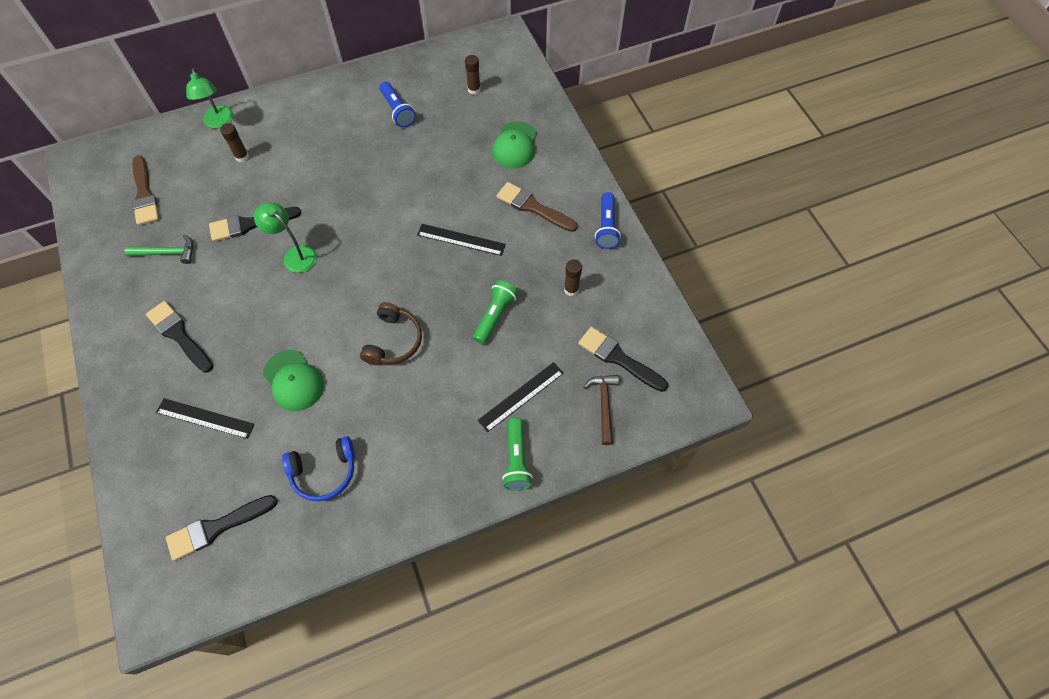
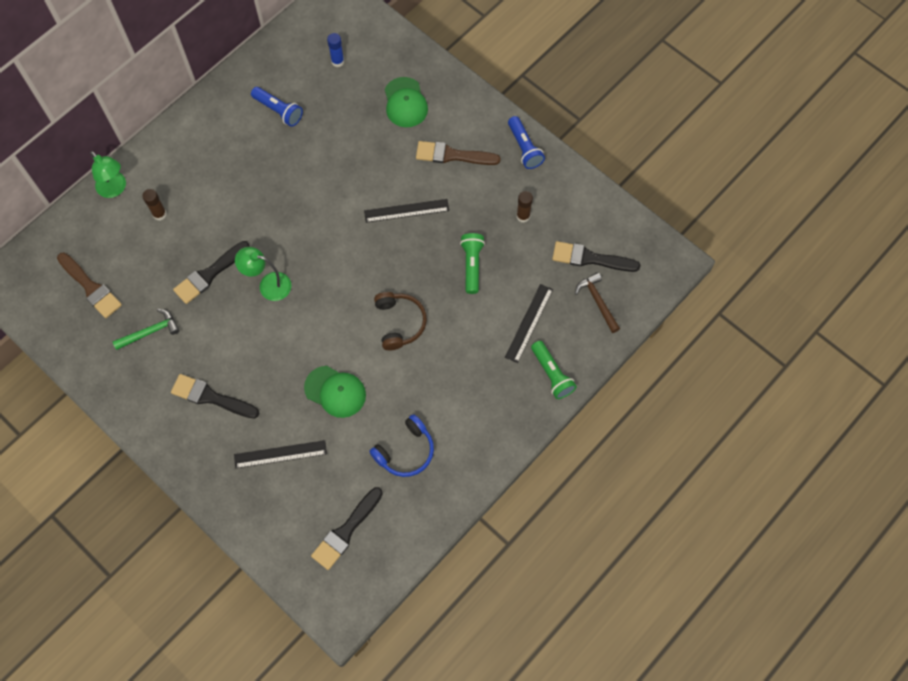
camera: 25 degrees left, 5 degrees up
(474, 90) = (337, 61): brown glue stick -> blue glue stick

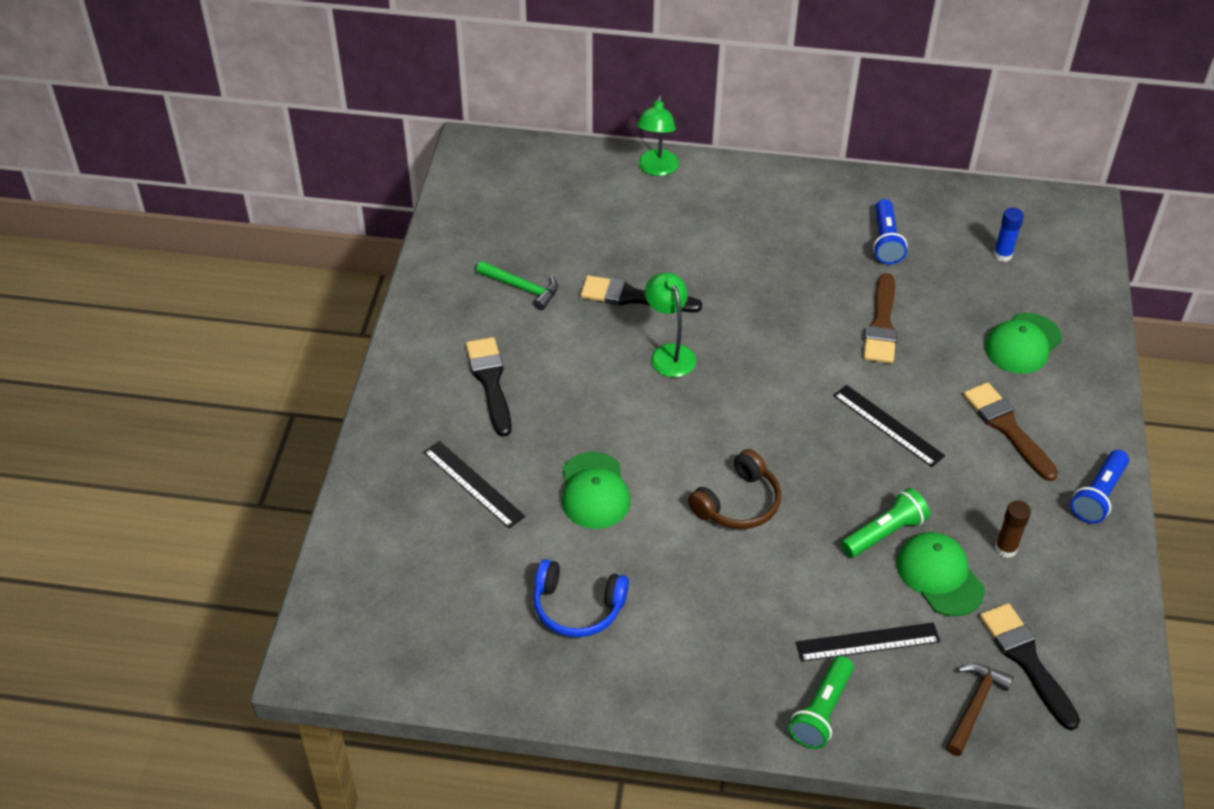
camera: 55 degrees right, 20 degrees down
(91, 287) = (529, 214): brown brush -> brown brush (881, 324)
(159, 214) = (663, 218): brown glue stick -> none
(346, 531) = (426, 605): black brush -> none
(516, 259) = (939, 576): none -> green cap

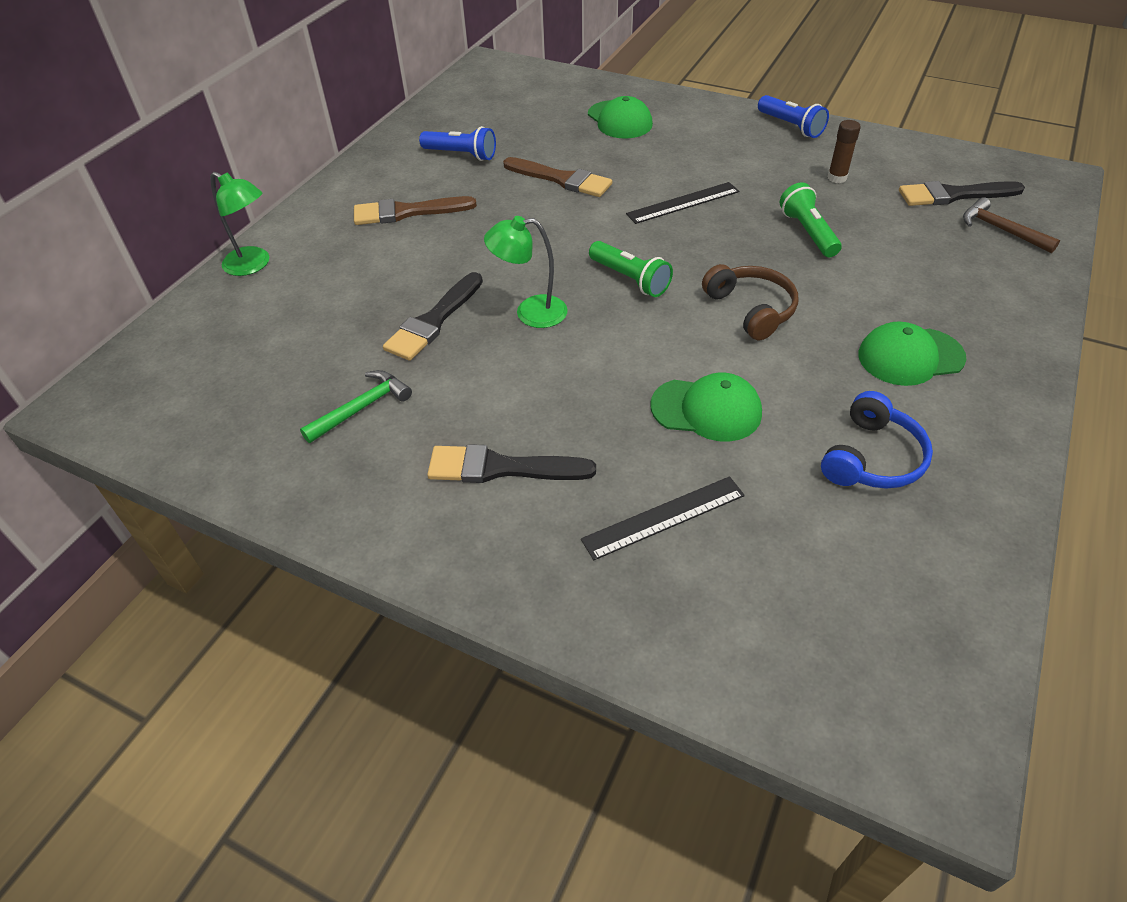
camera: 70 degrees left, 0 degrees up
(822, 711) = (1011, 313): green flashlight -> green flashlight (630, 279)
(867, 642) = (931, 269): black ruler -> none
(939, 576) = (861, 215): green cap -> green cap (910, 356)
(1002, 255) = (516, 106): blue glue stick -> none
(1007, 428) = (708, 148): brown brush -> brown brush (407, 212)

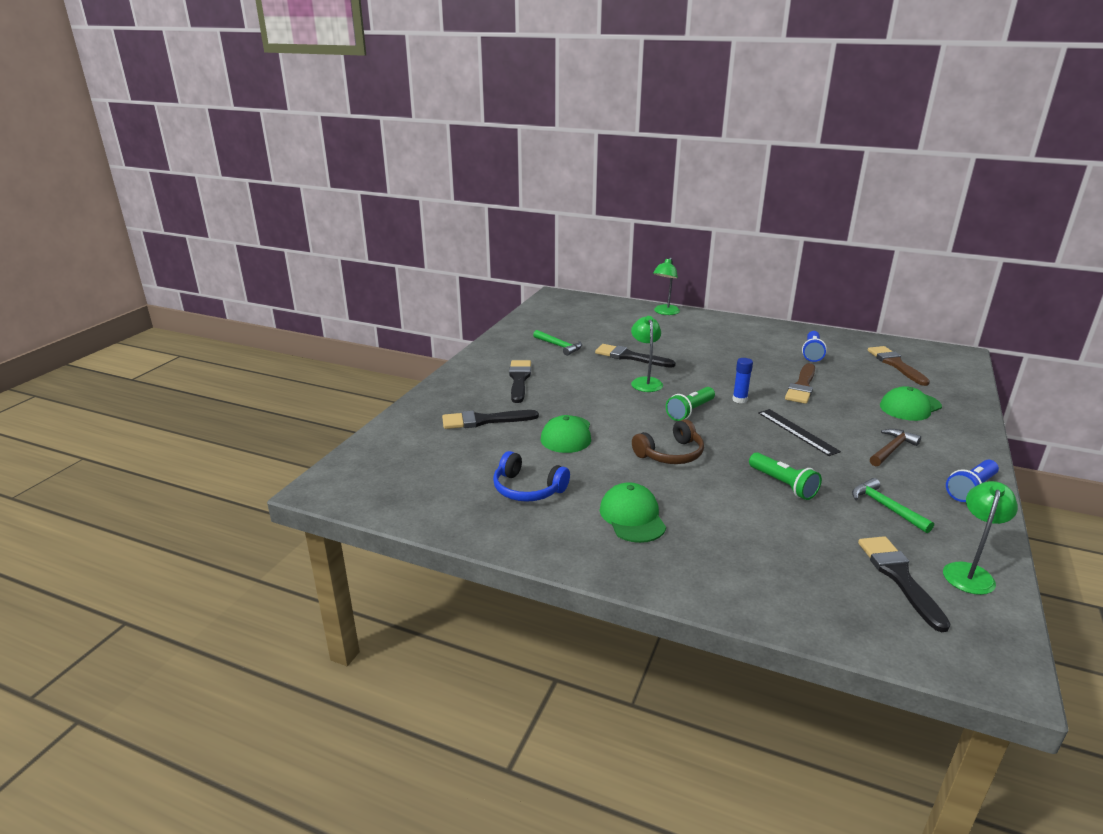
camera: 85 degrees right, 20 degrees down
(407, 212) = (733, 343): brown brush -> brown brush (896, 364)
(596, 233) = (739, 400): none -> blue glue stick
(663, 517) = (484, 420): black ruler -> black brush
(807, 232) = (783, 484): green flashlight -> green flashlight turned 75 degrees clockwise
(837, 178) = (886, 507): brown glue stick -> green hammer
(930, 159) = (969, 572): none -> green lamp
(1001, 230) = (846, 599): brown hammer -> brown hammer (891, 449)

